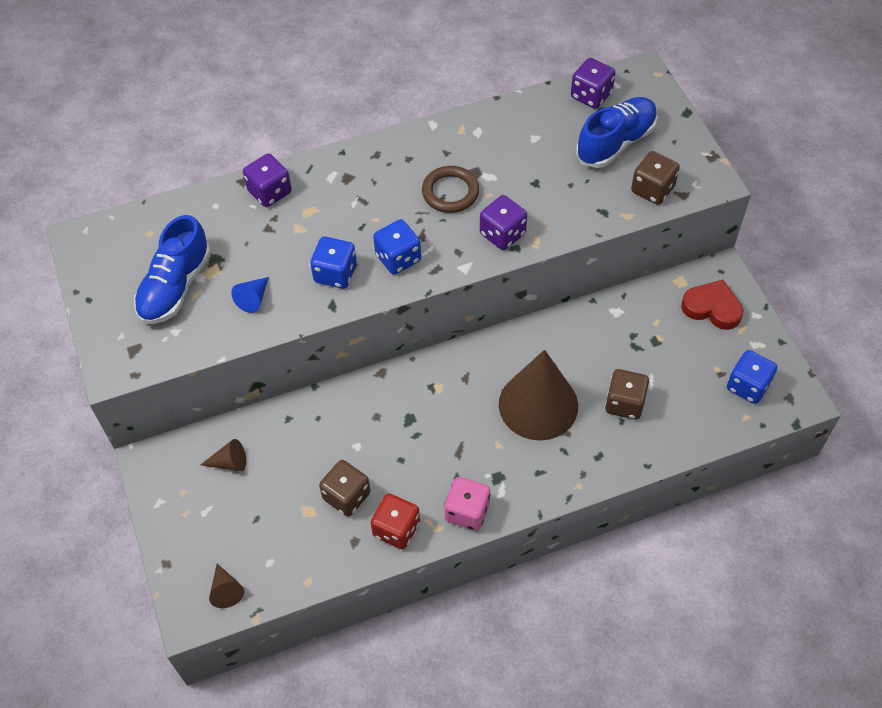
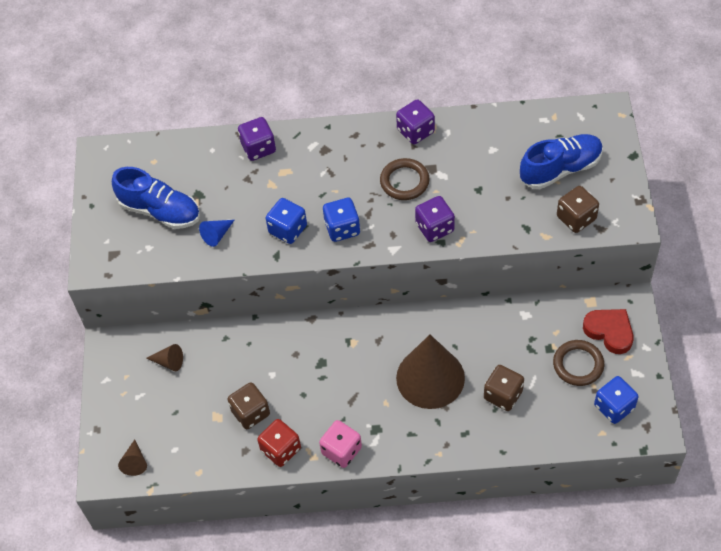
camera: 20 degrees right, 0 degrees up
(175, 287) = (160, 211): blue shoe -> blue shoe turned 105 degrees counterclockwise
(591, 95) = (555, 122): purple dice -> purple dice (415, 131)
(692, 351) = (578, 364): none -> brown ring

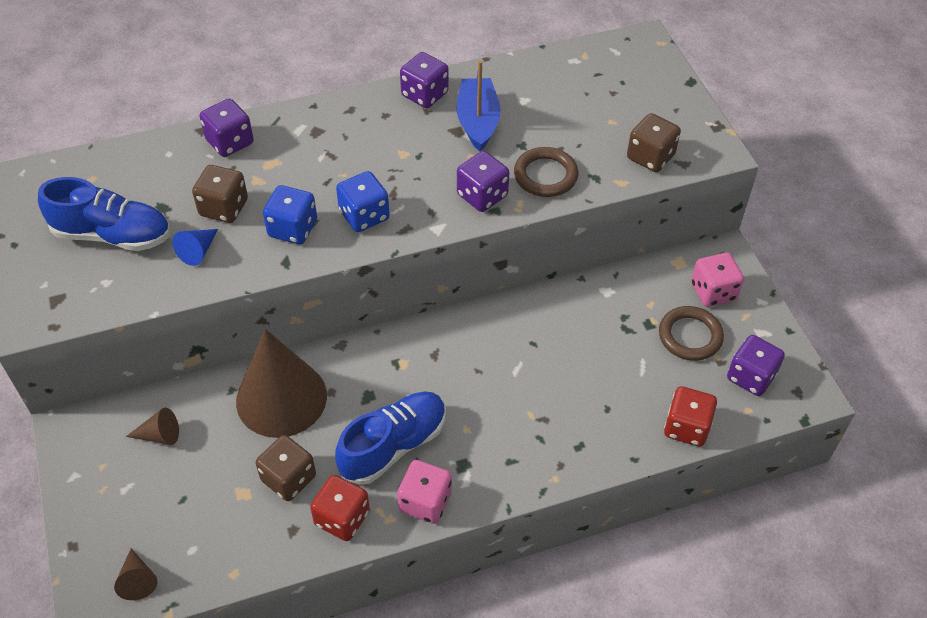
camera: 20 degrees left, 5 degrees down
(404, 181) = (428, 150): brown ring -> brown ring (545, 175)
(430, 378) = (514, 387): brown cone -> brown cone (281, 398)
(450, 163) = (478, 122): none -> blue boat
(503, 395) = (611, 389): brown dice -> brown dice (224, 208)
(550, 436) = (686, 427): none -> red dice
(560, 169) = (612, 108): blue shoe -> blue shoe (393, 446)
(609, 331) = (713, 292): red heart -> pink dice
(614, 407) = (750, 377): blue dice -> purple dice

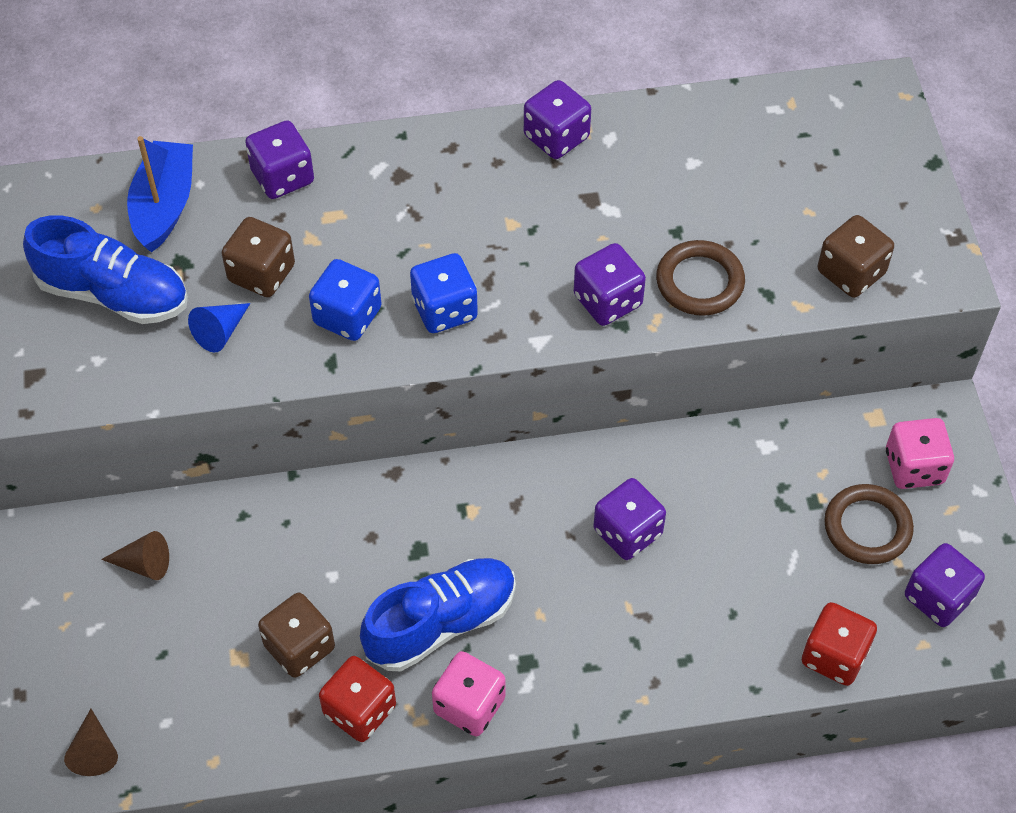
camera: 10 degrees right, 5 degrees up
(281, 398) = (306, 536): brown cone -> none
(478, 122) = (622, 188): blue boat -> blue boat (164, 205)
(520, 363) = (627, 532): none -> purple dice

